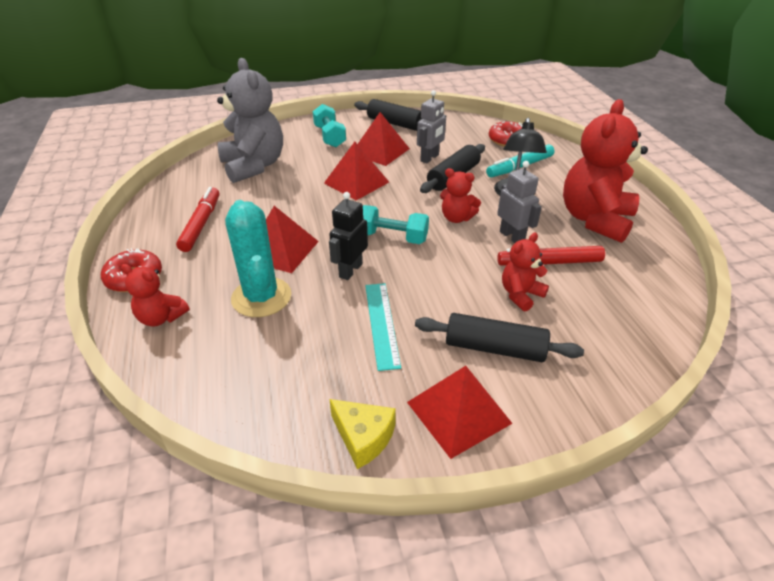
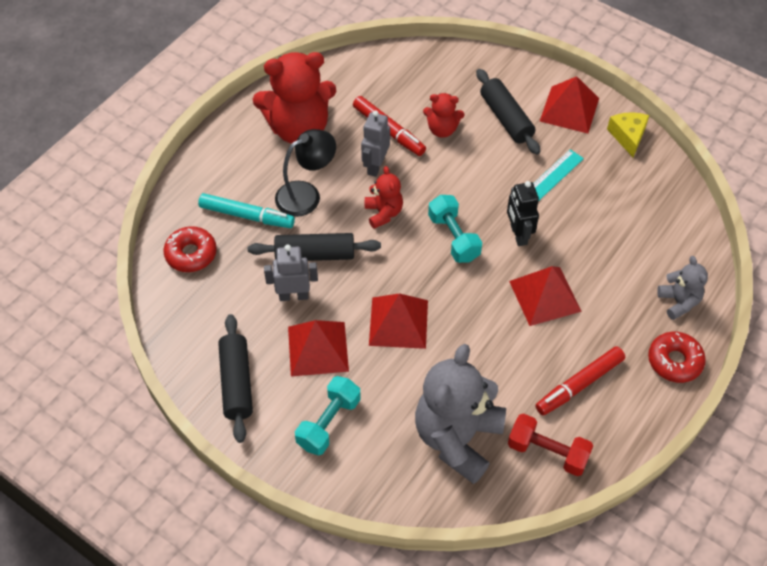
camera: 130 degrees left, 15 degrees up
(161, 317) = (678, 302): red teddy bear -> grey teddy bear
(191, 189) = (547, 452): none -> red dumbbell
(261, 297) = (599, 263): turquoise cactus -> none
(350, 270) = (518, 234): black robot -> black robot turned 90 degrees clockwise

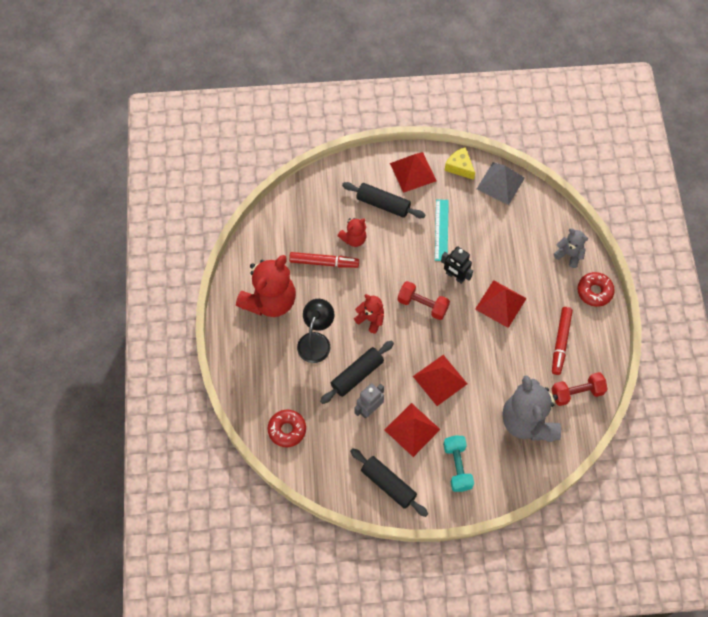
camera: 40 degrees left, 10 degrees up
(247, 216) = (295, 381): turquoise marker -> none
(375, 166) = (338, 292): grey robot -> none
(454, 237) = (422, 305): turquoise dumbbell -> red dumbbell
(662, 180) = (500, 183): none -> grey pyramid

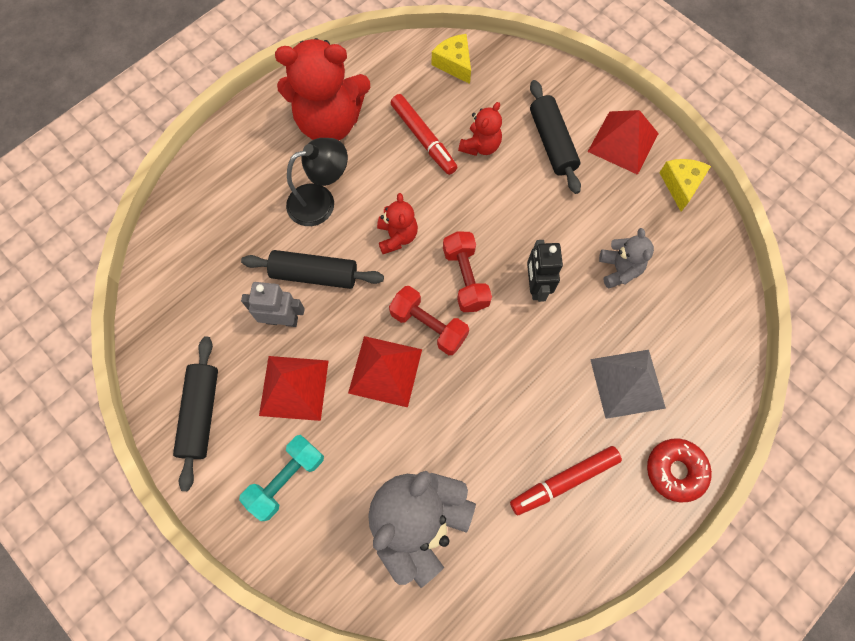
camera: 50 degrees right, 5 degrees up
(287, 430) = (187, 253): red donut -> none
(291, 211) = (454, 64): none -> yellow cheese
(354, 239) = (480, 146): red teddy bear -> red teddy bear turned 75 degrees counterclockwise
(441, 230) = (580, 226): turquoise ruler -> none
(500, 183) = (707, 244): grey pyramid -> grey pyramid (627, 383)
(500, 303) = (549, 365): red pyramid -> none
(569, 254) = (695, 398): grey teddy bear -> grey teddy bear (619, 269)
(577, 392) = (512, 557): red dumbbell -> red dumbbell (428, 325)

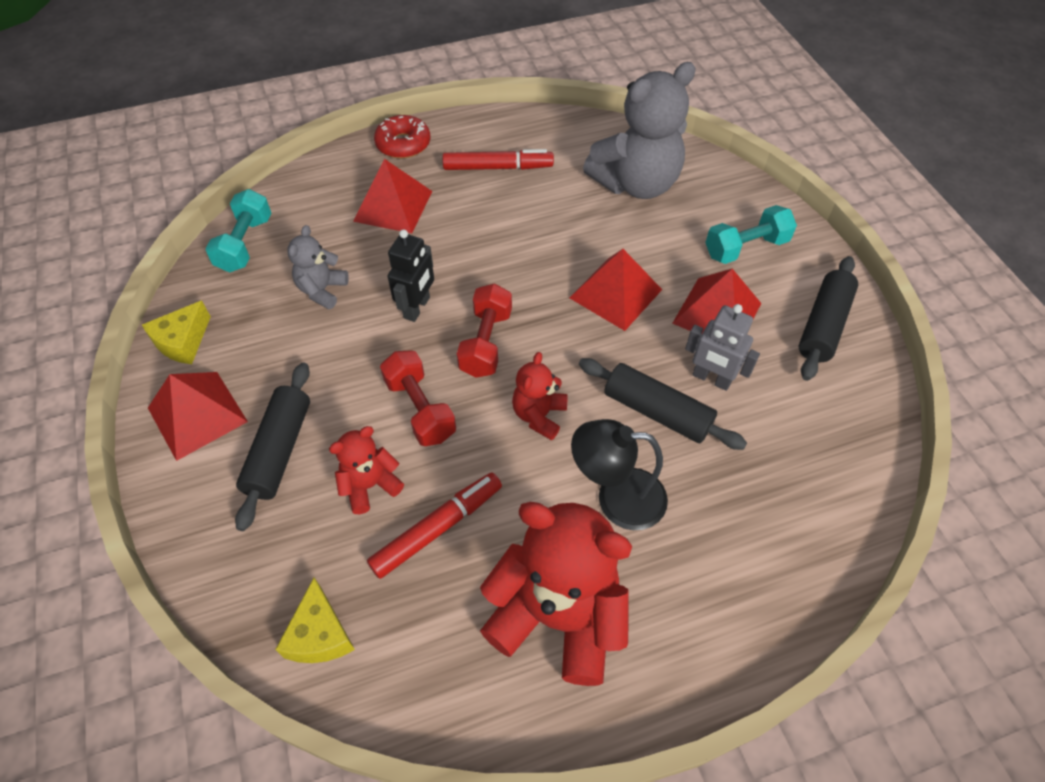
camera: 155 degrees left, 15 degrees down
(423, 139) = (437, 528): red marker -> red marker turned 60 degrees clockwise
(428, 325) = (551, 315): red dumbbell -> red dumbbell (420, 409)
(627, 383) = (393, 206): grey pyramid -> red pyramid
(715, 285) = (245, 244): none -> turquoise dumbbell

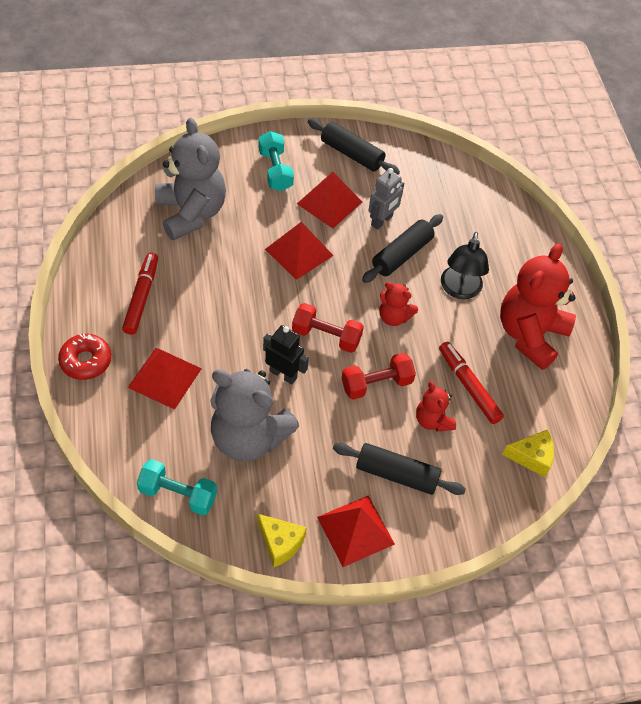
camera: 85 degrees left, 0 degrees up
(322, 290) = (248, 437): grey teddy bear -> grey teddy bear, size x2.01

